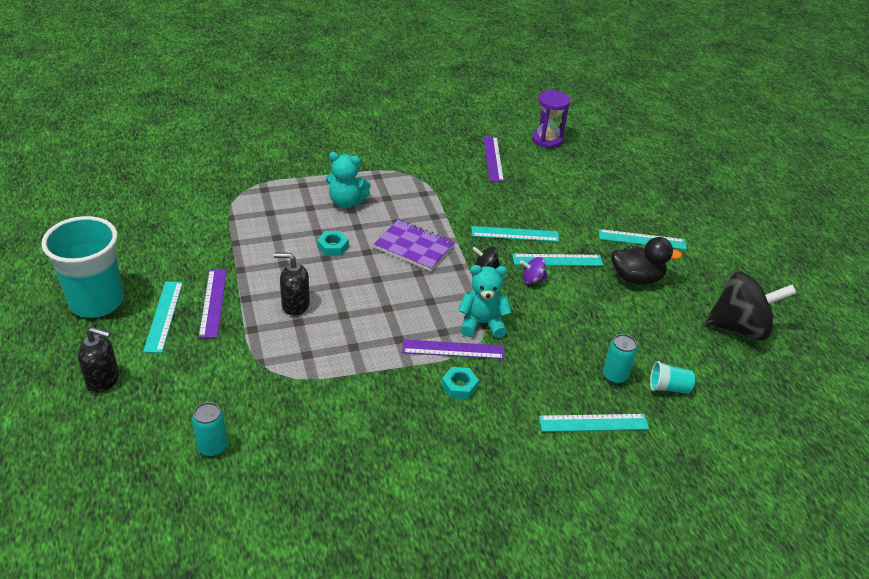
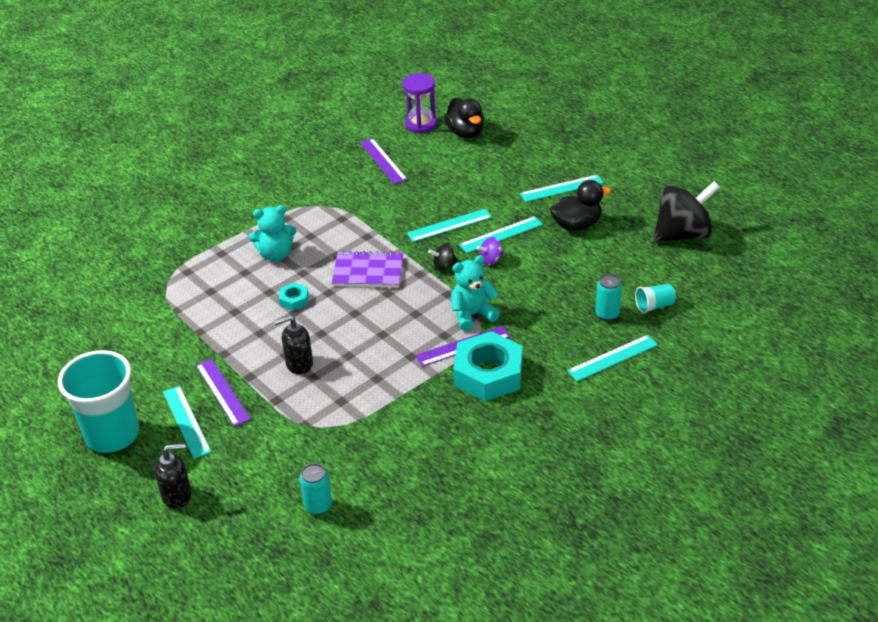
camera: 20 degrees left, 0 degrees up
(459, 386) = (488, 374): turquoise nut -> turquoise nut, size x2.22
(582, 160) = (465, 132): none -> black duck

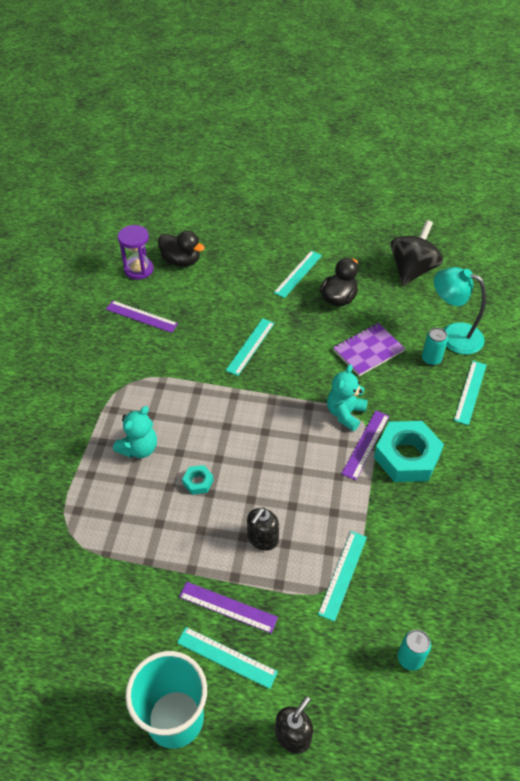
camera: 40 degrees left, 10 degrees up
(368, 272) = (230, 421): purple notebook -> purple notebook (368, 351)
(444, 266) = (282, 383): black spinning top -> none
(490, 260) = (310, 359): purple spinning top -> none
(501, 235) = (295, 334): turquoise ruler -> turquoise ruler (343, 574)
(654, 306) = (453, 335): turquoise cup -> turquoise lamp

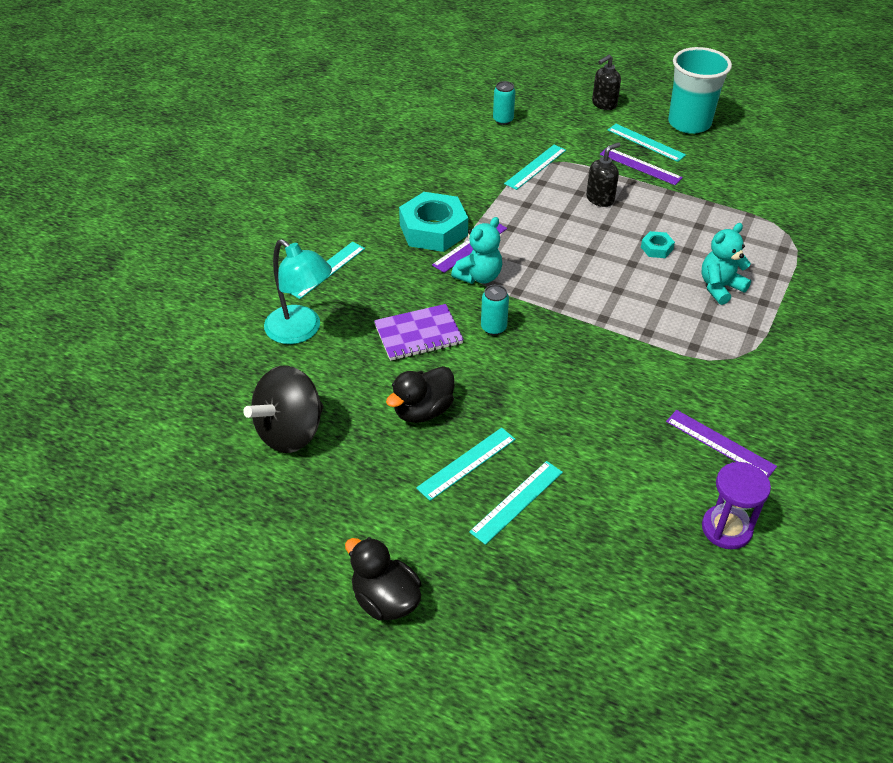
camera: 165 degrees left, 5 degrees down
(181, 261) = (652, 530): black duck -> black duck (385, 599)
(250, 346) = (569, 370): turquoise ruler -> turquoise ruler (517, 501)
(431, 359) = (347, 310): turquoise can -> turquoise can (493, 328)

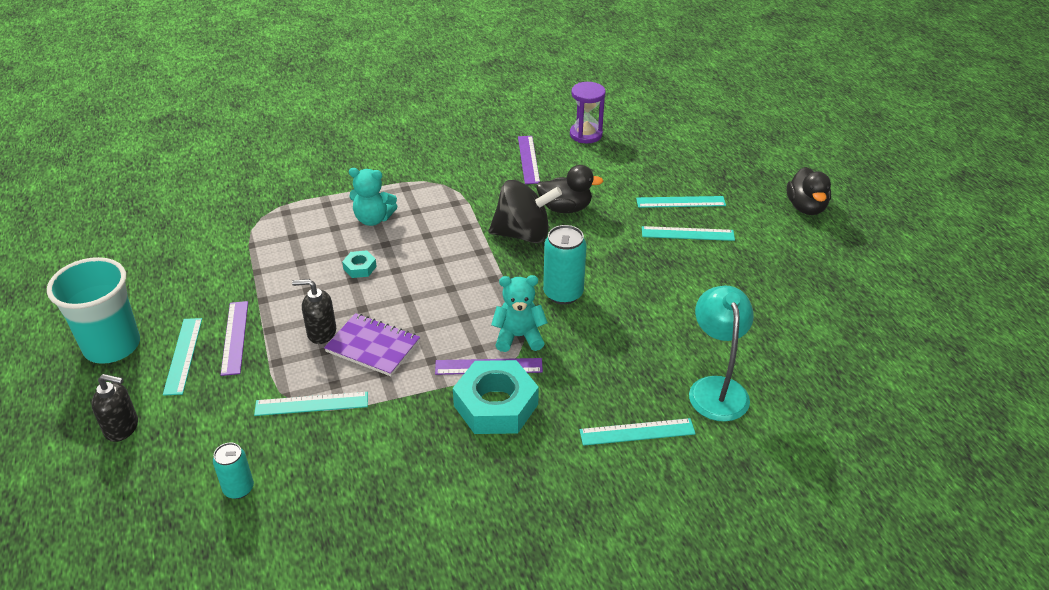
camera: 135 degrees left, 5 degrees down
(290, 432) = (791, 319): black spinning top -> black spinning top (523, 234)
(418, 334) = (624, 324): purple notebook -> purple notebook (373, 346)
(423, 411) = (681, 276): black duck -> black duck (565, 208)
(493, 328) = (563, 293): turquoise can -> turquoise can, size x1.60

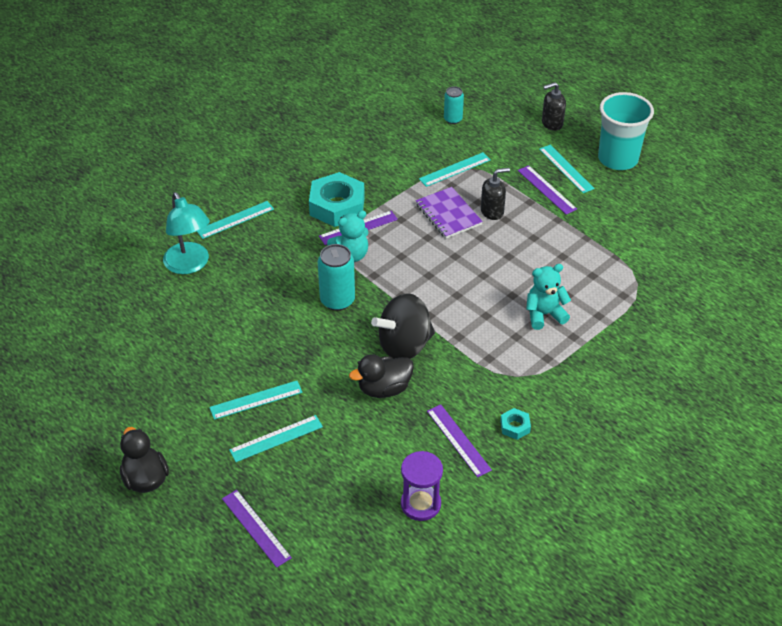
camera: 155 degrees right, 5 degrees up
(360, 268) = (512, 267): turquoise nut -> turquoise nut (515, 426)
(373, 346) = (448, 214): purple notebook -> purple notebook turned 60 degrees clockwise
(720, 155) = (256, 528): none -> purple ruler

